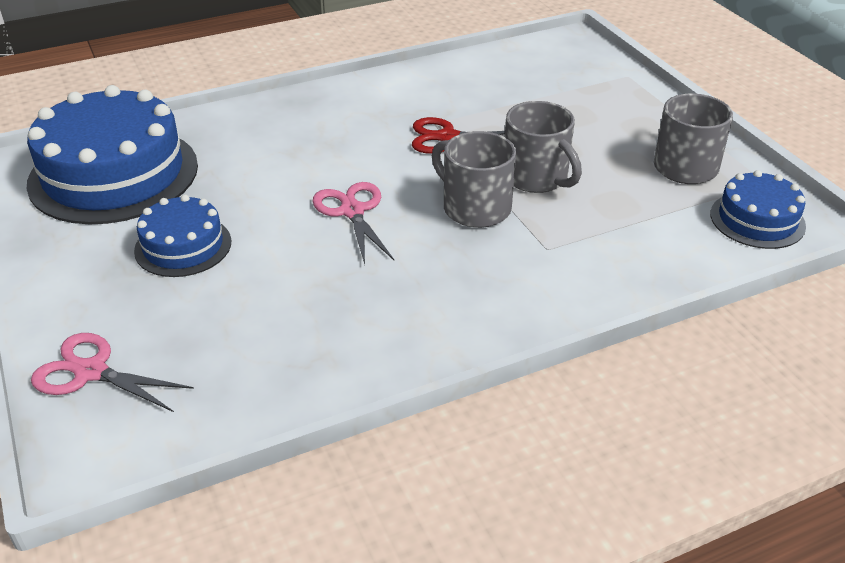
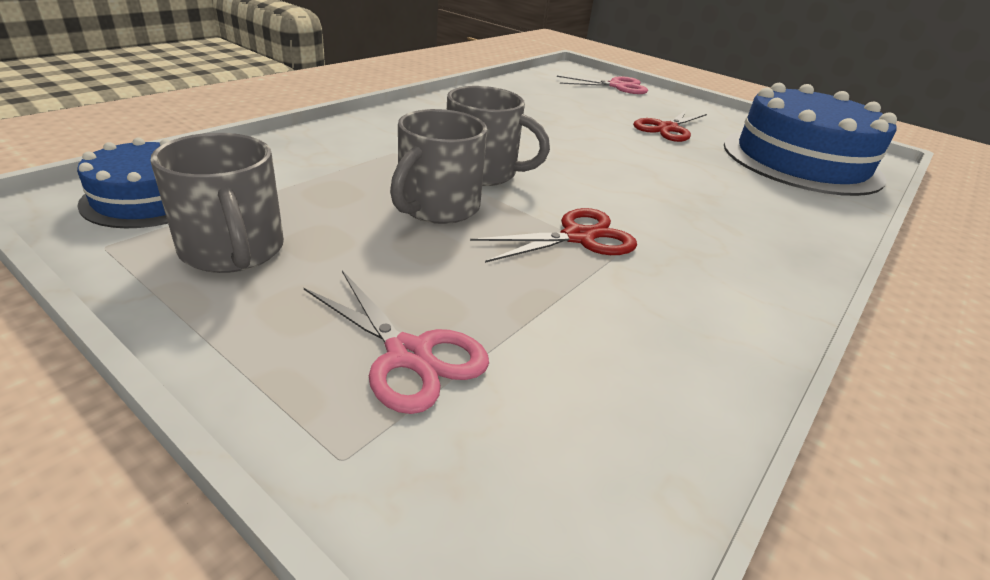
camera: 150 degrees right, 5 degrees down
(183, 246) = (667, 129): blue cake -> red scissors
(352, 211) = (586, 158): pink scissors -> pink scissors (409, 355)
(537, 177) = (437, 207): grey mug -> grey mug turned 90 degrees counterclockwise

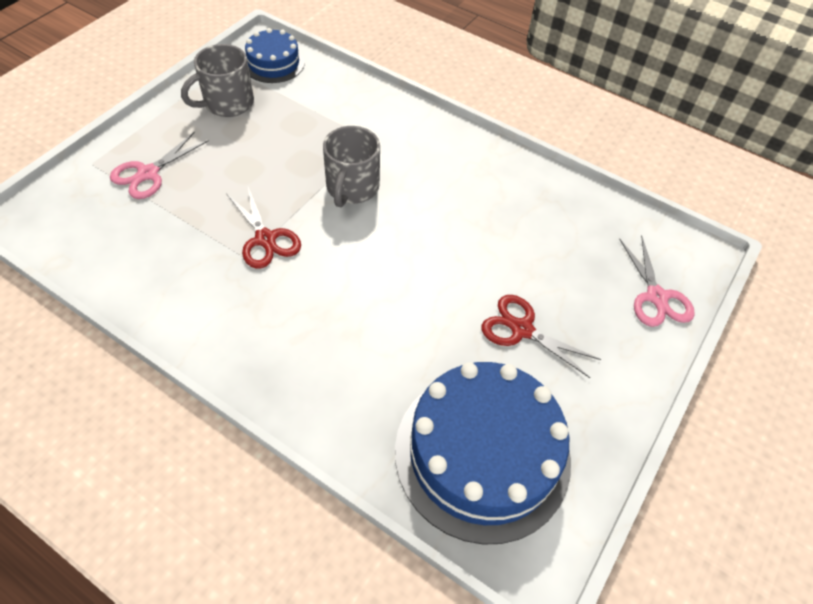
camera: 85 degrees right, 20 degrees up
(437, 207) = (291, 169): grey mug -> none

